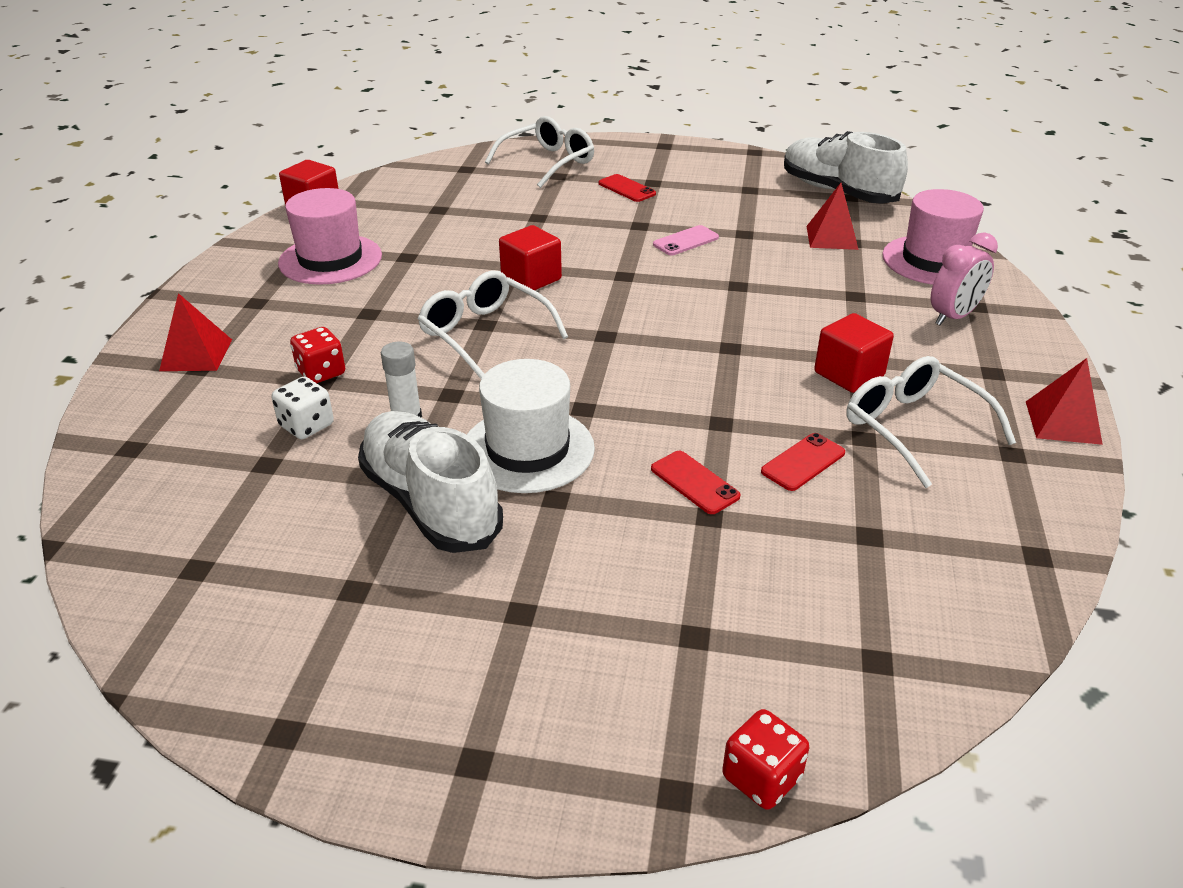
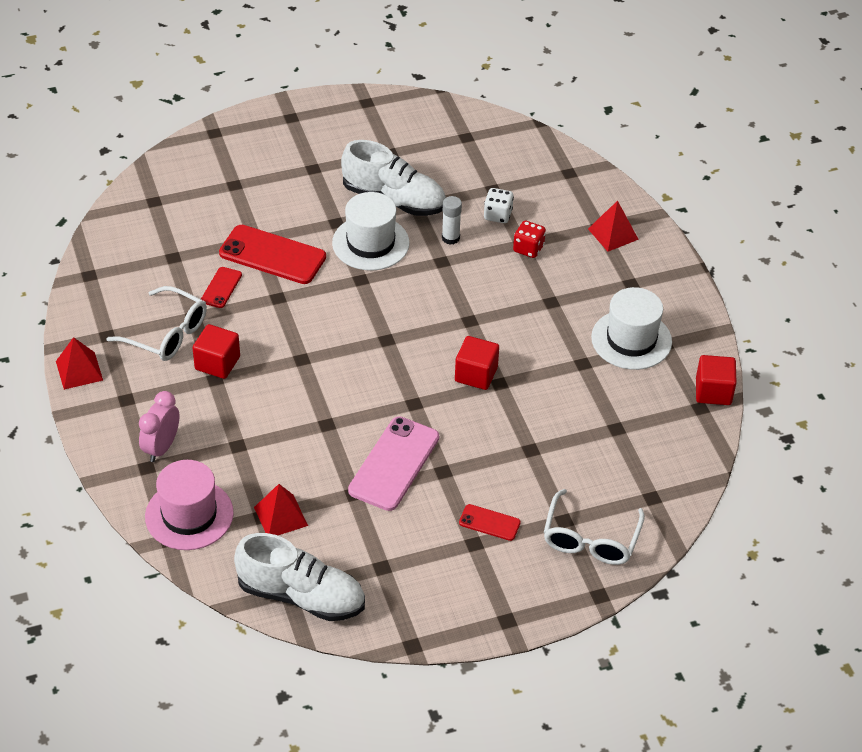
camera: 150 degrees right, 10 degrees up
(330, 259) = (631, 340): pink hat -> white hat
(486, 334) = (461, 312): white glasses -> none
(686, 241) = (394, 464): pink phone -> pink phone, size x1.96
(694, 482) = (272, 255): red phone -> red phone, size x1.96
(761, 777) = (185, 147): red dice -> none

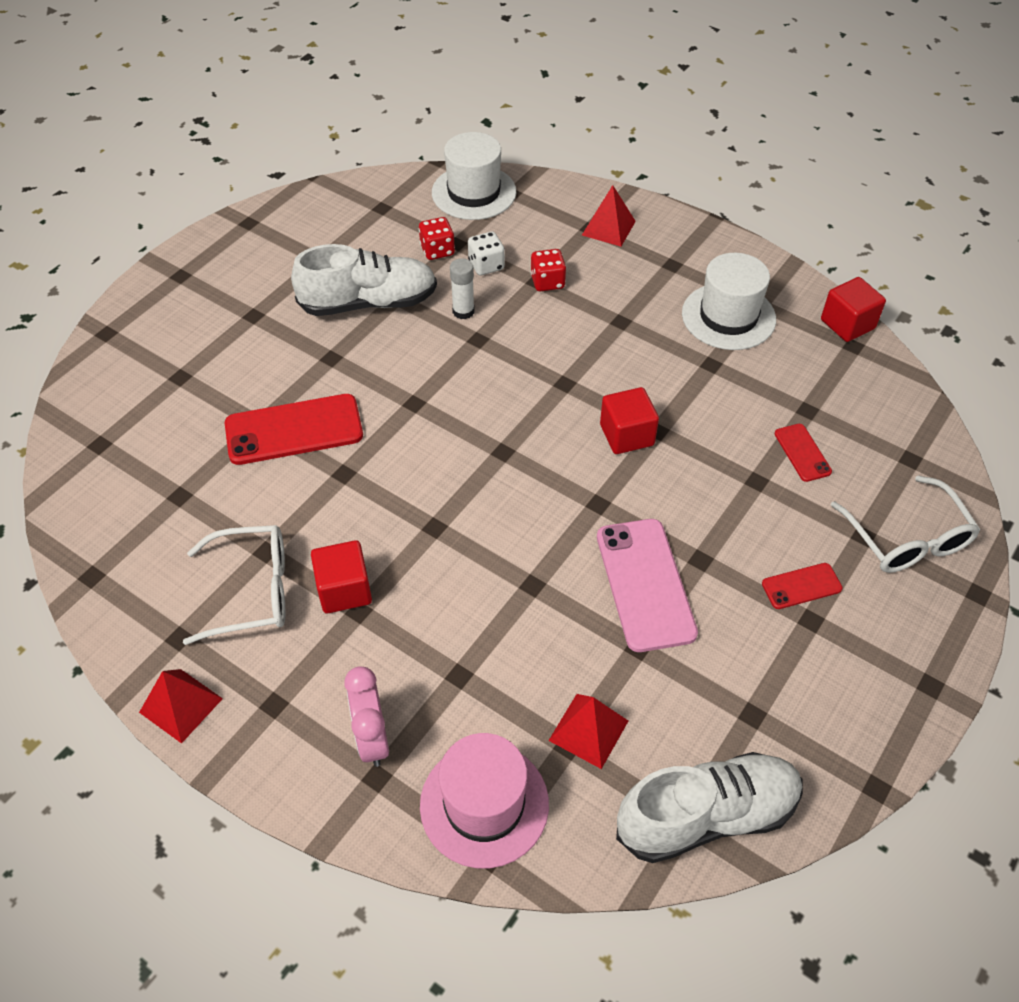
camera: 35 degrees left, 5 degrees up
(221, 288) = (269, 499): red phone -> red phone (802, 452)
(370, 243) = (388, 360): white hat -> white hat (474, 192)
(474, 187) = (437, 250): none -> red dice

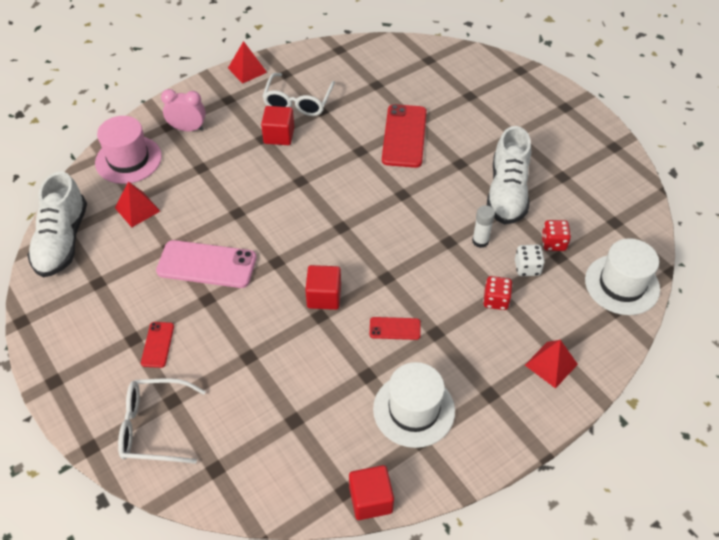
camera: 110 degrees right, 0 degrees up
(802, 452) = (257, 397): red phone -> red phone (395, 328)

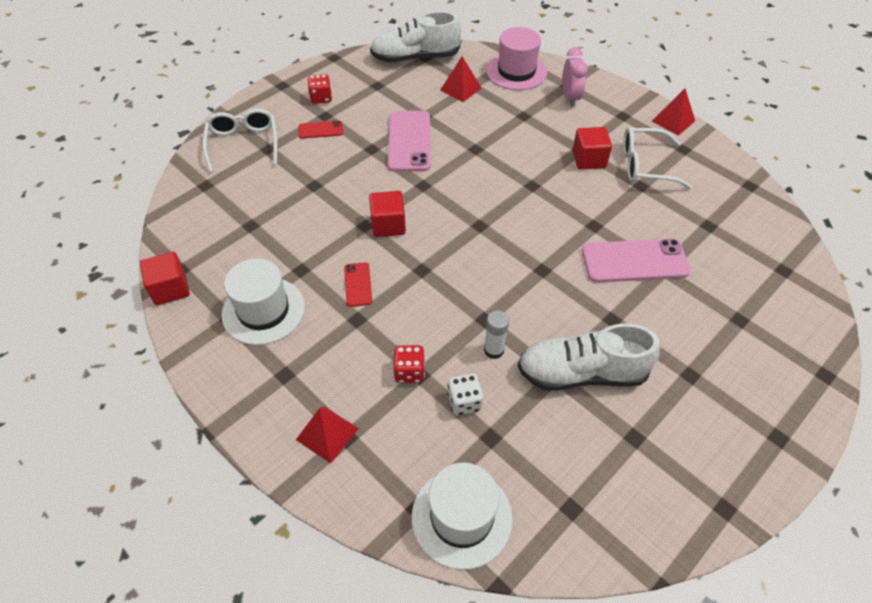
camera: 80 degrees right, 0 degrees up
(404, 136) = (634, 261): red phone -> pink phone
(553, 243) = (512, 430): red dice -> red dice (321, 98)

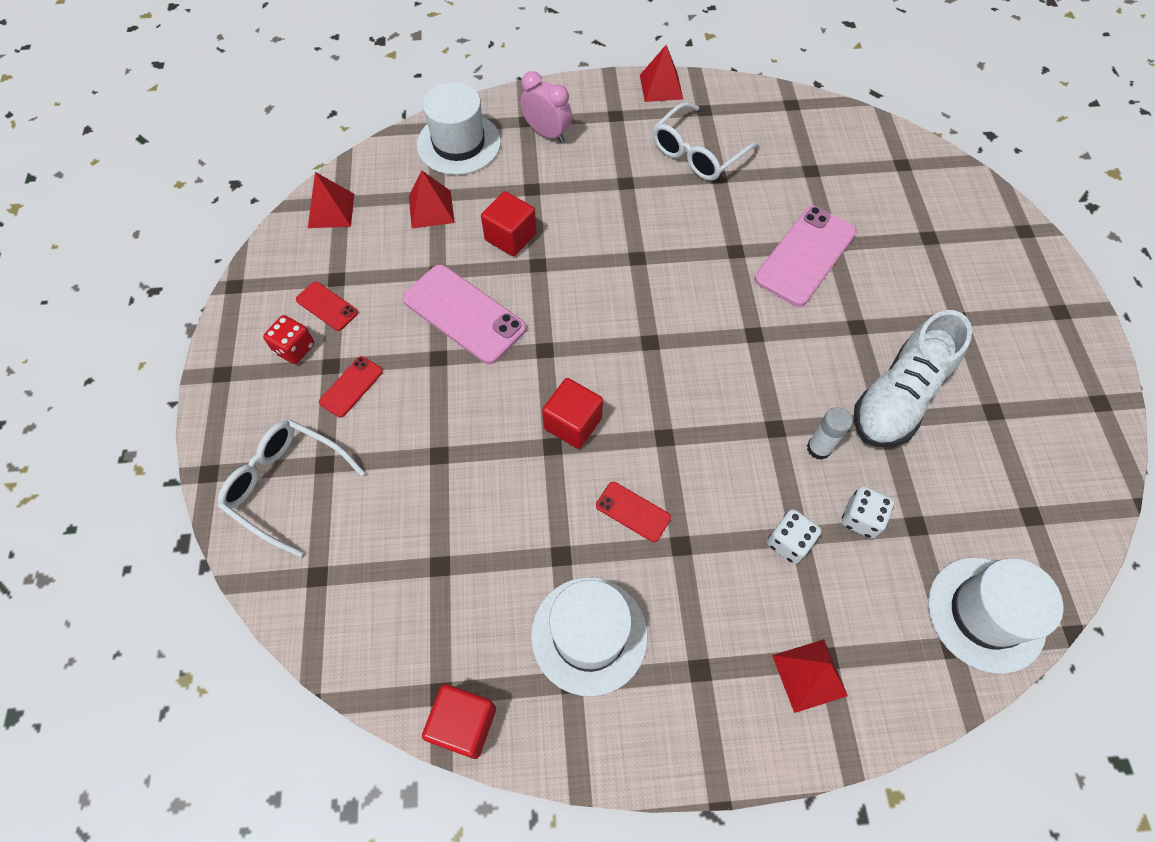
camera: 50 degrees left, 10 degrees up
(357, 92) = (327, 306): none -> red phone
(409, 372) = (789, 542): red dice -> white dice
(415, 58) = (331, 210): white shoe -> red pyramid
(516, 71) = (459, 143): pink hat -> white hat
(589, 159) = (647, 187): red cube -> red cube (510, 237)

